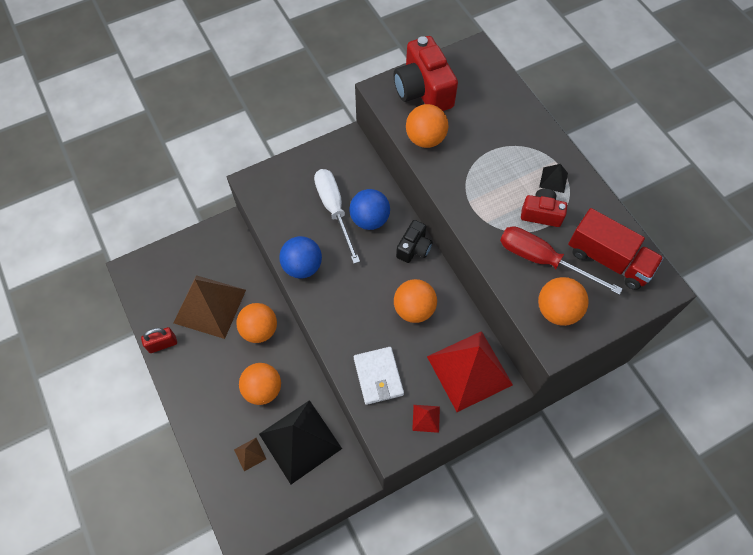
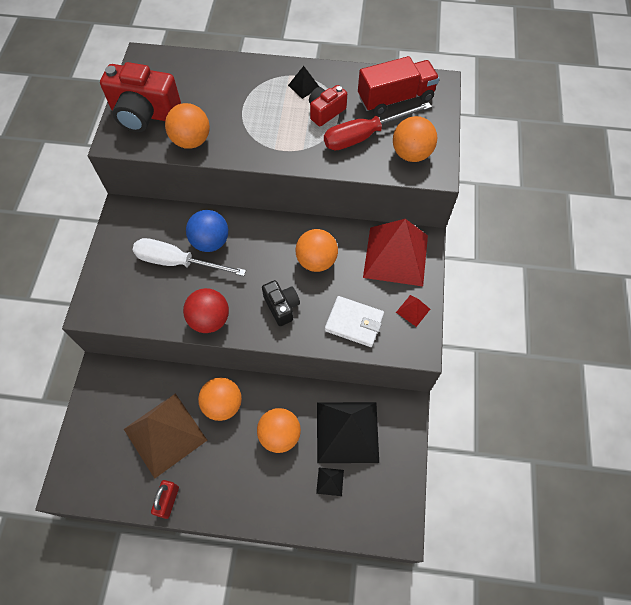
camera: 55 degrees left, 0 degrees up
(250, 454) = (330, 481): brown pyramid -> black pyramid
(302, 266) = (209, 319): blue ball -> red ball
(414, 248) = (264, 227): black camera -> black camera (281, 306)

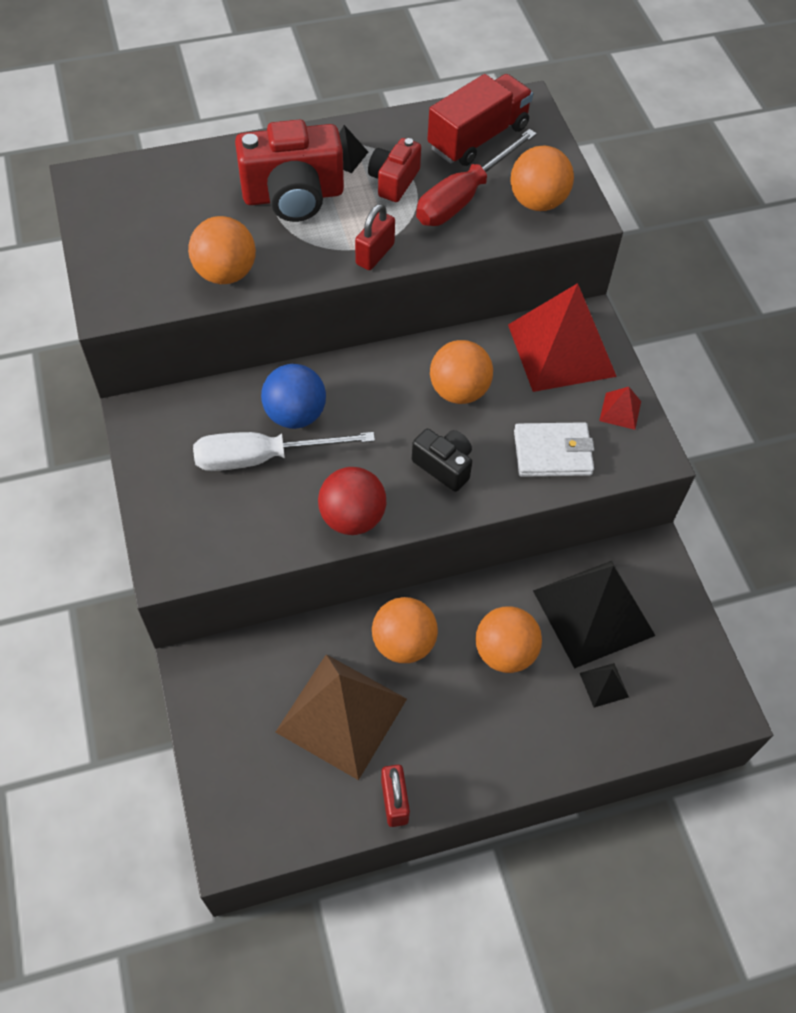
camera: 25 degrees left, 5 degrees down
(144, 114) = (133, 257): red camera -> red camera (293, 196)
(287, 157) = (375, 254): none -> red padlock

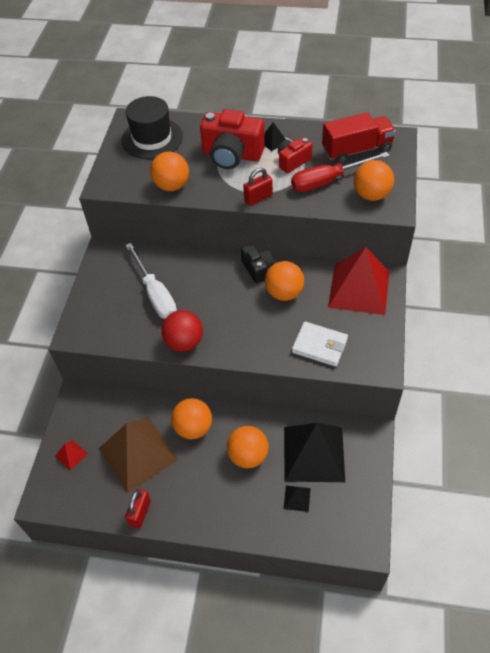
camera: 30 degrees right, 5 degrees down
(144, 203) = (152, 138): none -> black hat
(263, 457) = (155, 294): white screwdriver -> white screwdriver turned 135 degrees counterclockwise
(295, 415) = (185, 277): blue ball -> none
(444, 466) = (251, 332): black camera -> black camera (257, 269)
(620, 411) = (375, 335): red pyramid -> red pyramid (71, 455)

